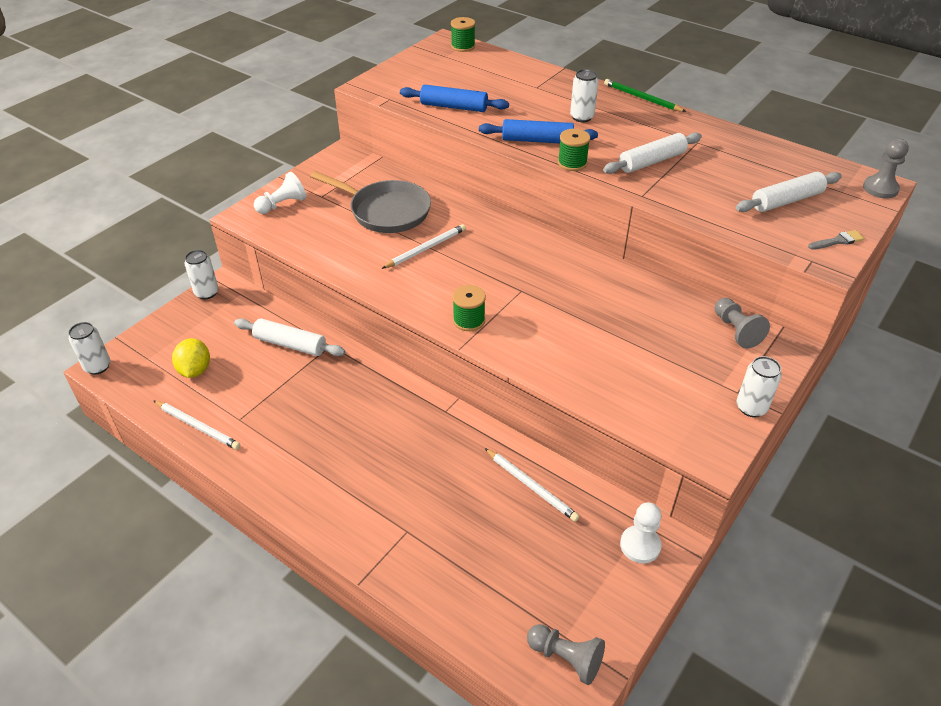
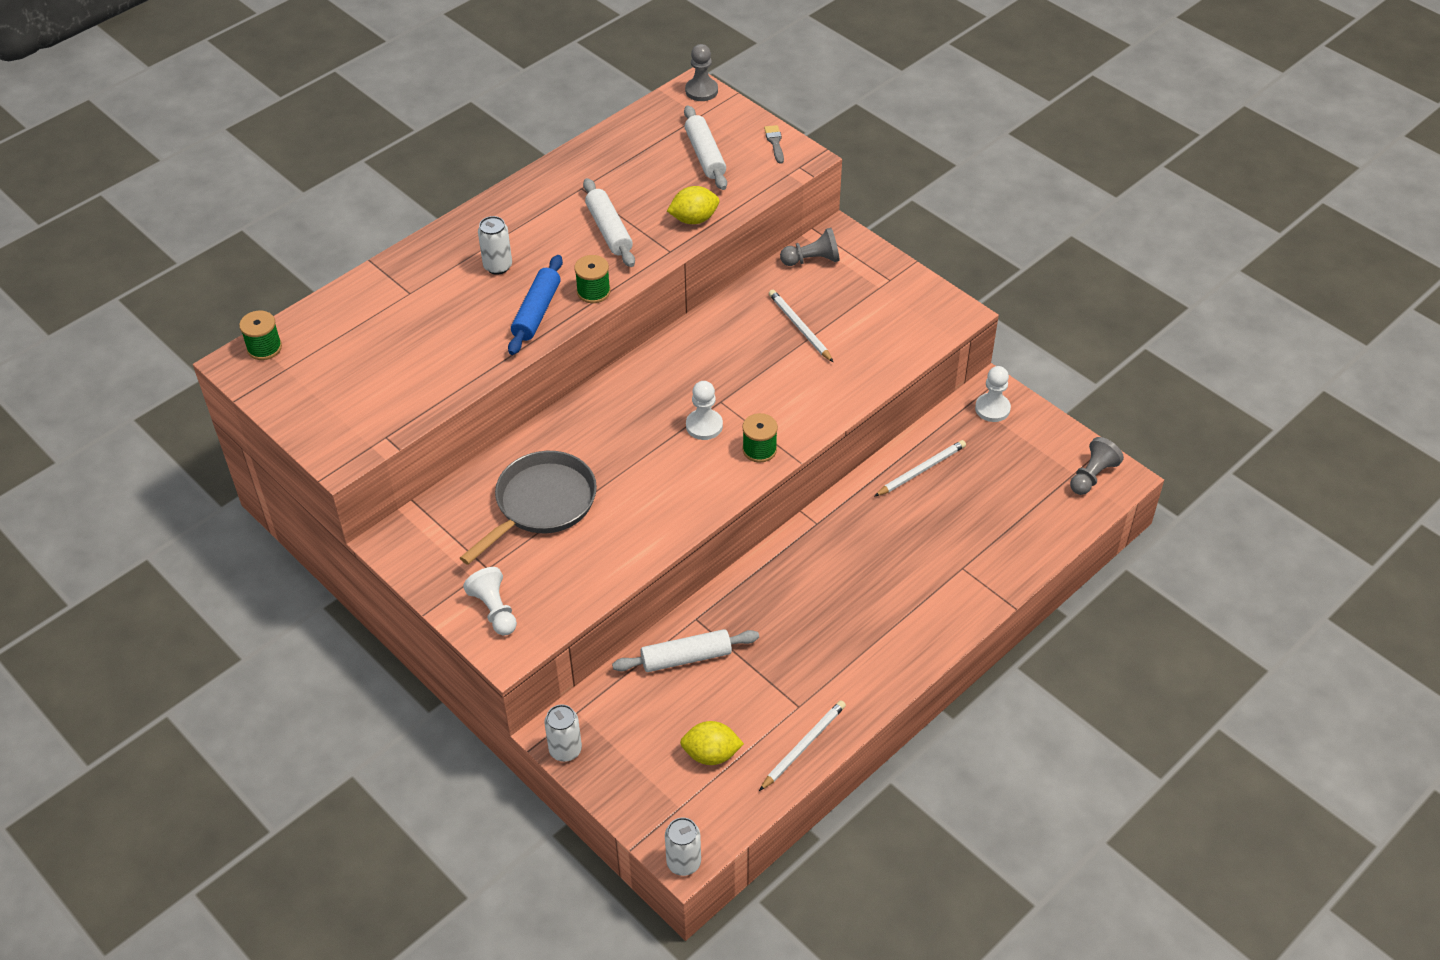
camera: 80 degrees left, 5 degrees up
(290, 344) = (686, 658): white rolling pin -> white rolling pin turned 45 degrees clockwise
(426, 248) = (627, 473): white pencil -> white pencil (799, 327)
(453, 107) = (431, 376): blue rolling pin -> none
(489, 284) = (704, 426): none -> white pawn
(642, 98) = (472, 208): green pencil -> none
(692, 204) = (694, 219): none -> yellow lemon
(751, 407) = (909, 277): white can -> none

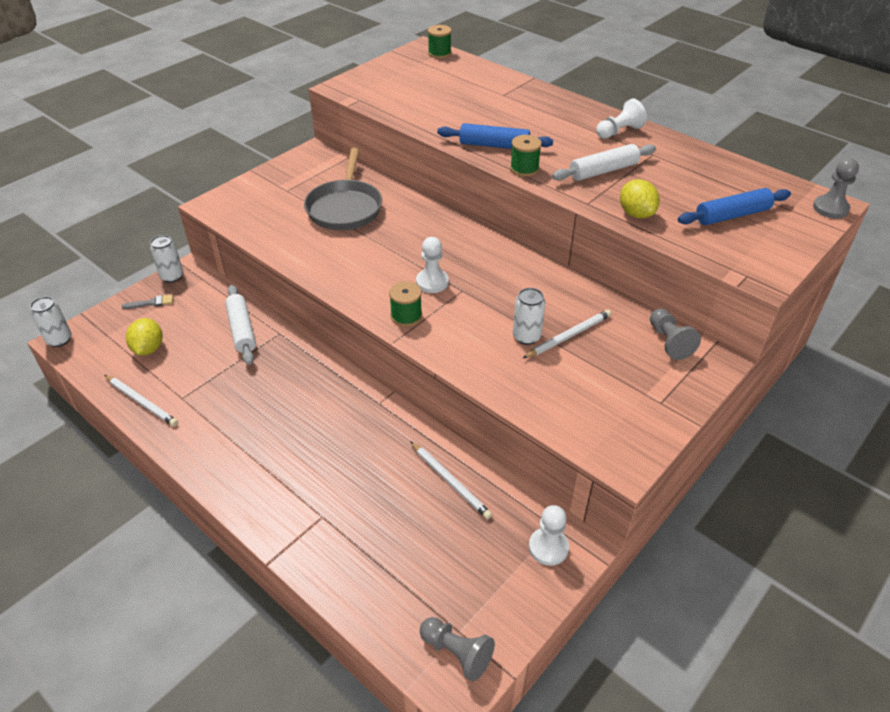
camera: 85 degrees right, 5 degrees down
(494, 610) = (248, 196): white pawn -> white pawn (619, 132)
(498, 266) = (542, 125): white can -> white can (526, 337)
(541, 504) = (345, 207): grey pan -> grey pan turned 60 degrees clockwise
(705, 155) = (732, 215): white rolling pin -> blue rolling pin
(775, 142) = (777, 258): grey brush -> grey brush (151, 303)

